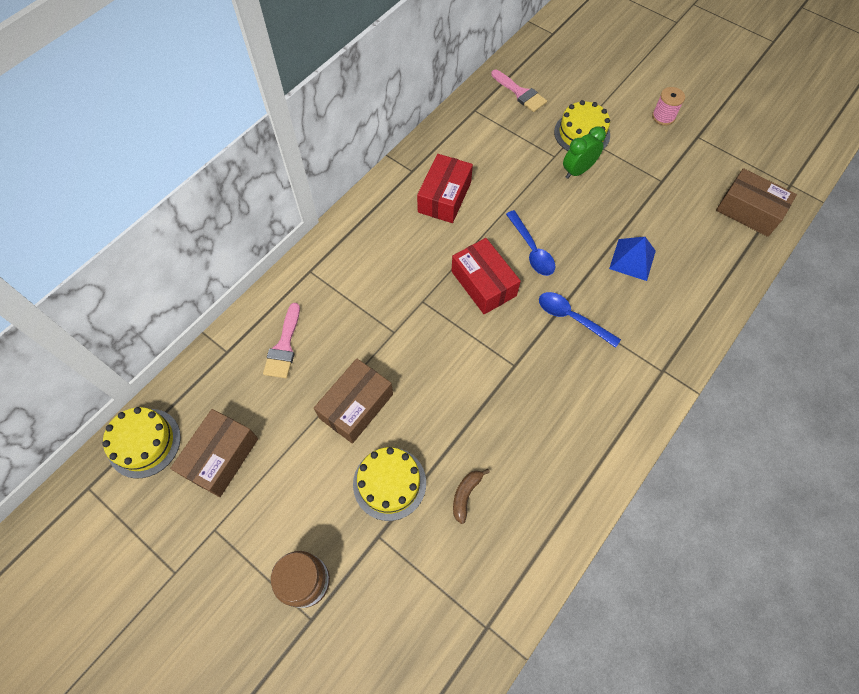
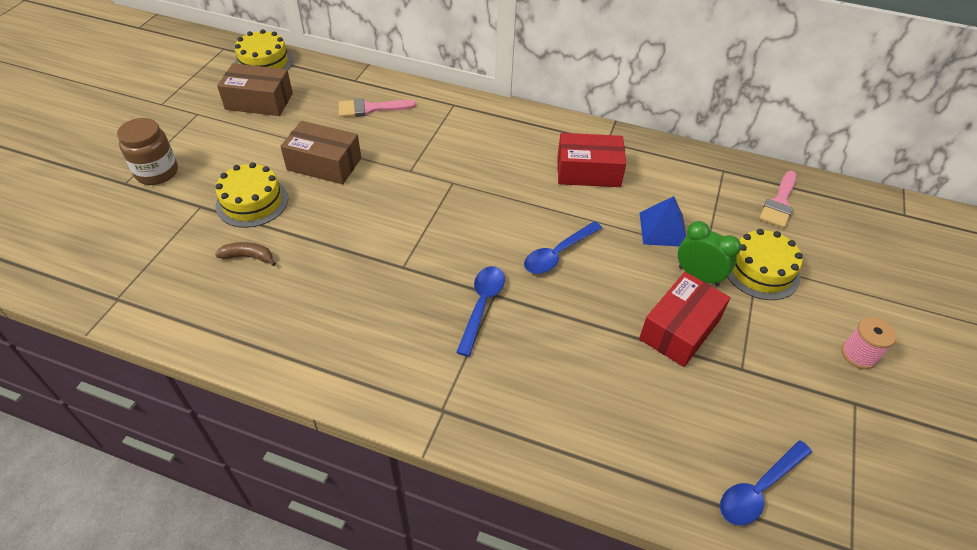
camera: 70 degrees right, 15 degrees down
(483, 283) = (494, 223): red box -> red box (680, 329)
(632, 259) = (594, 353): blue pyramid -> blue pyramid (663, 229)
(748, 211) = (758, 489): brown box -> blue spoon

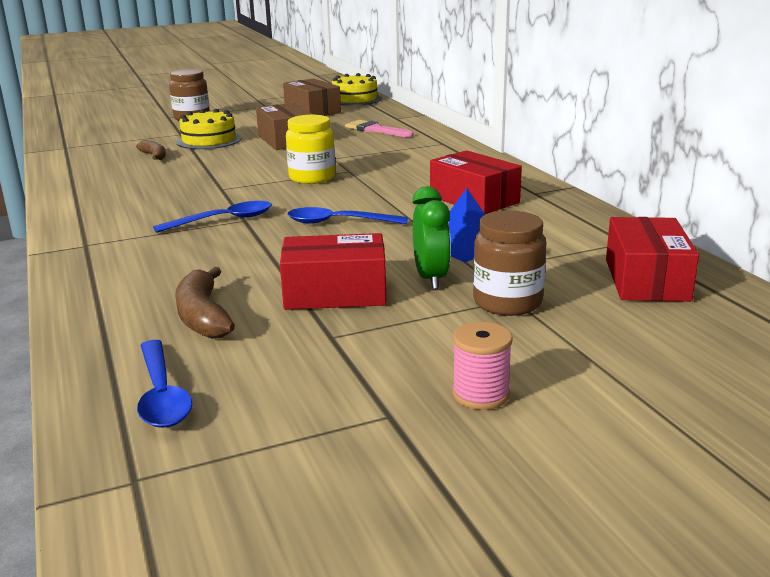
camera: 50 degrees right, 25 degrees down
(444, 208) = (312, 178): none -> yellow jar
(658, 411) = (203, 316): none -> brown banana
(758, 489) = (162, 395): blue spoon -> blue spoon turned 120 degrees counterclockwise
(761, 270) = (507, 302): yellow cake -> brown jar
(779, 203) = (646, 280): pink brush -> red box

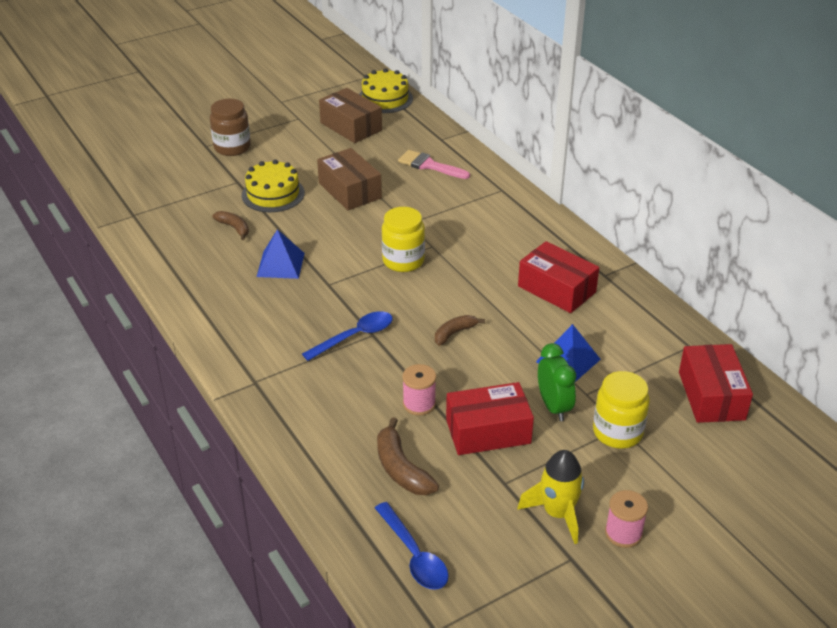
camera: 10 degrees left, 15 degrees up
(181, 176) = (280, 264): none -> blue pyramid
(262, 268) = (419, 404): none -> pink spool
(338, 222) = (454, 333): blue spoon -> brown banana
(391, 368) = (557, 513): none -> yellow rocket
(507, 302) = (617, 432): brown jar -> yellow jar

